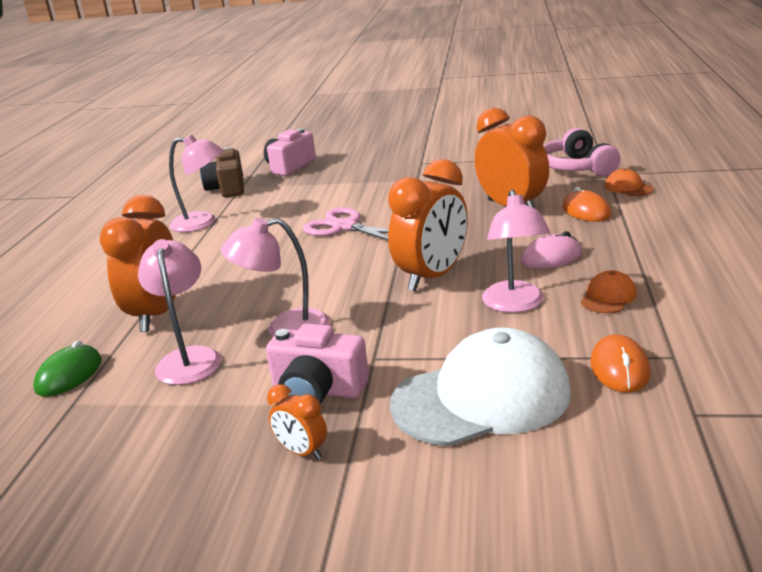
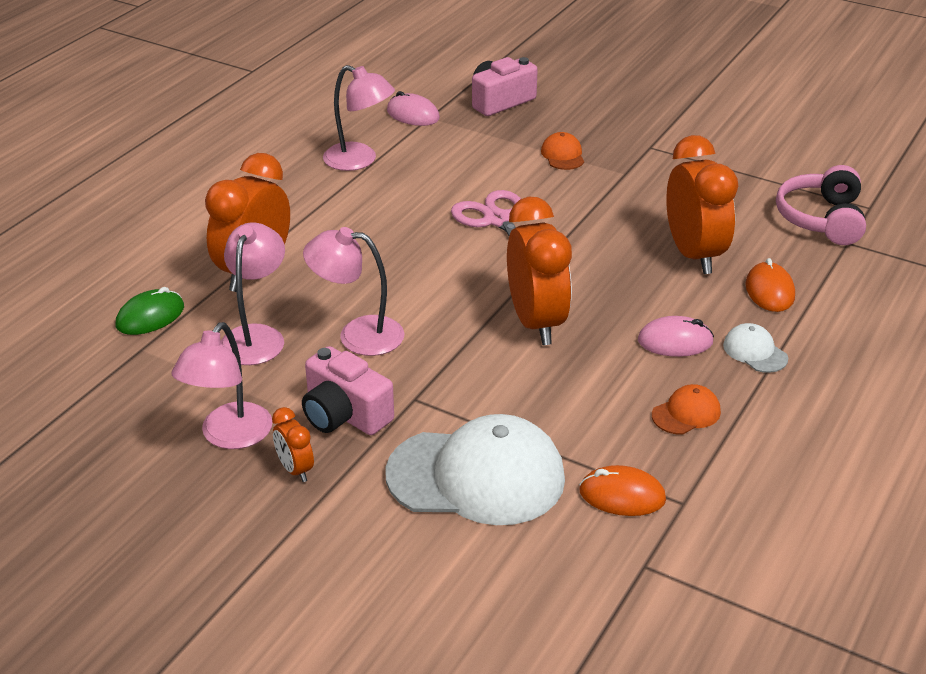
camera: 20 degrees right, 10 degrees up
(227, 188) = (413, 114): brown camera -> pink mouse
(432, 277) = (536, 323): orange clock -> orange clock turned 75 degrees counterclockwise
(515, 305) = (588, 388): pink lamp -> pink lamp (229, 436)
(615, 246) = (755, 352): none -> white cap
(619, 368) = (622, 495): orange mouse -> orange mouse turned 75 degrees clockwise
(628, 187) = (850, 273): orange cap -> orange cap (563, 155)

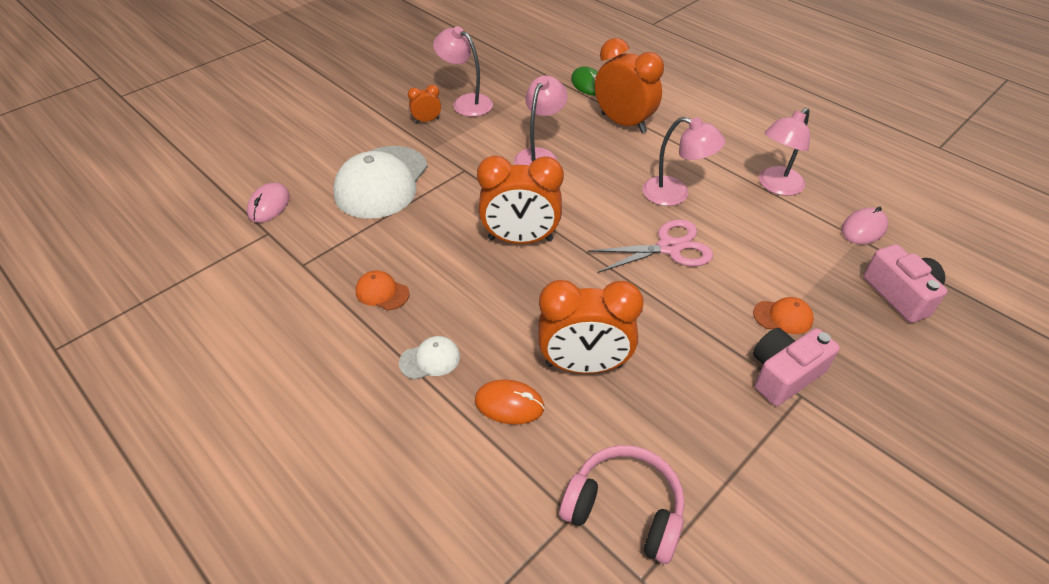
camera: 105 degrees right, 10 degrees up
(256, 336) = (553, 118): pink lamp -> pink lamp (675, 194)
(344, 414) = (463, 142): pink camera -> pink camera (783, 374)
(622, 495) = (327, 238): orange mouse -> none
(675, 341) = (465, 312): pink mouse -> pink mouse (269, 205)
(686, 413) = (382, 292): orange cap -> orange cap turned 135 degrees clockwise

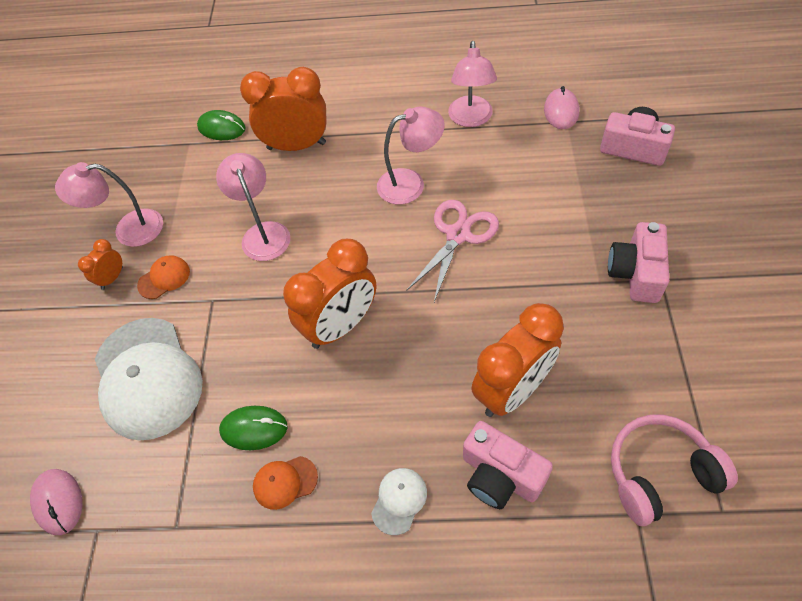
camera: 40 degrees left, 10 degrees up
(401, 252) = (254, 429): none -> green mouse
(509, 404) = (500, 475): orange mouse -> pink camera
(783, 317) = (589, 227): orange cap -> orange cap (164, 278)

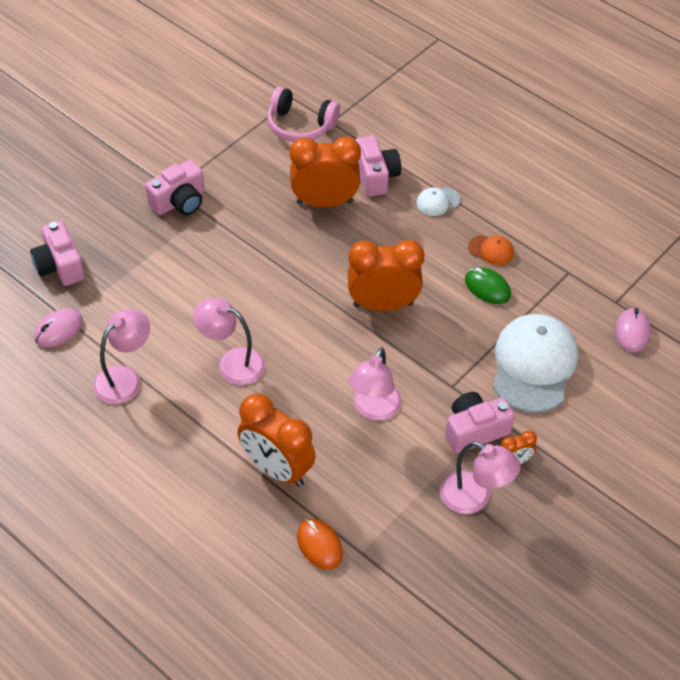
camera: 145 degrees left, 5 degrees down
(164, 278) = (474, 430): orange cap -> pink camera
(221, 128) = (319, 545): green mouse -> orange mouse
(458, 235) = (247, 302): pink scissors -> none

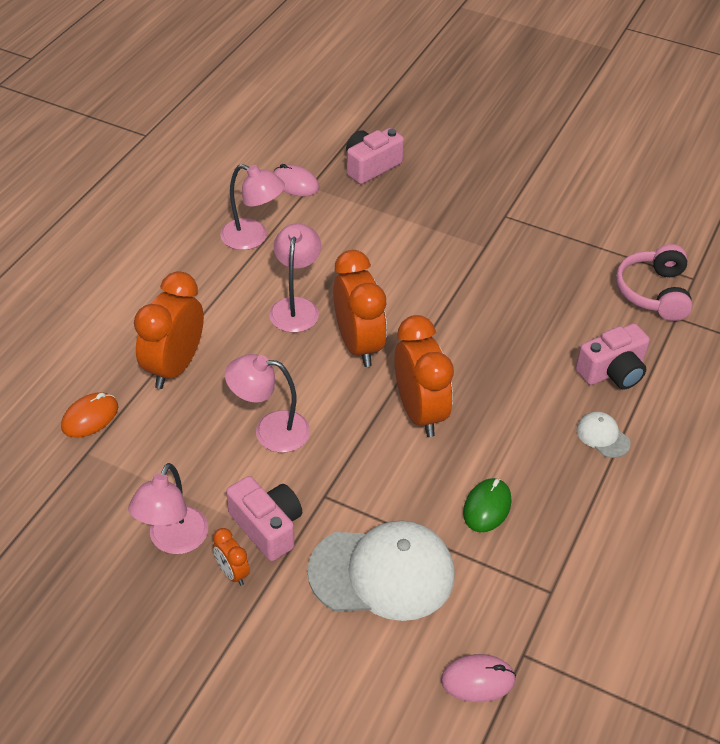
camera: 75 degrees right, 5 degrees down
(179, 202) = (490, 225): pink camera -> none
(324, 202) = (548, 335): orange clock -> orange clock (358, 345)
(491, 250) = (549, 502): orange cap -> none

